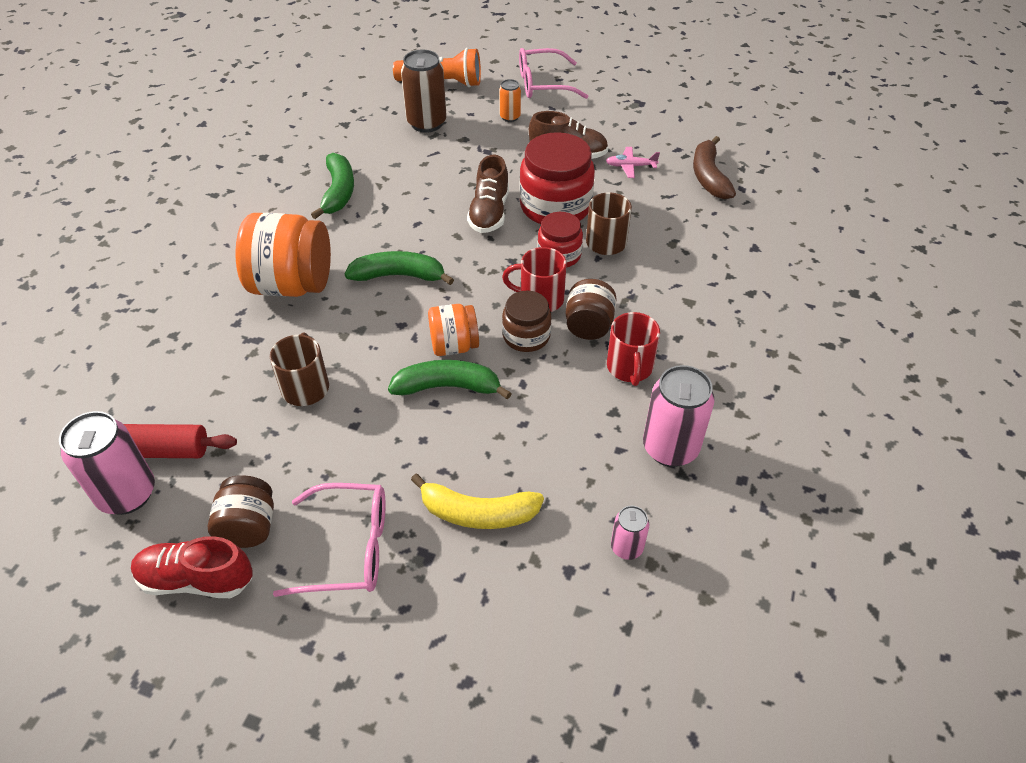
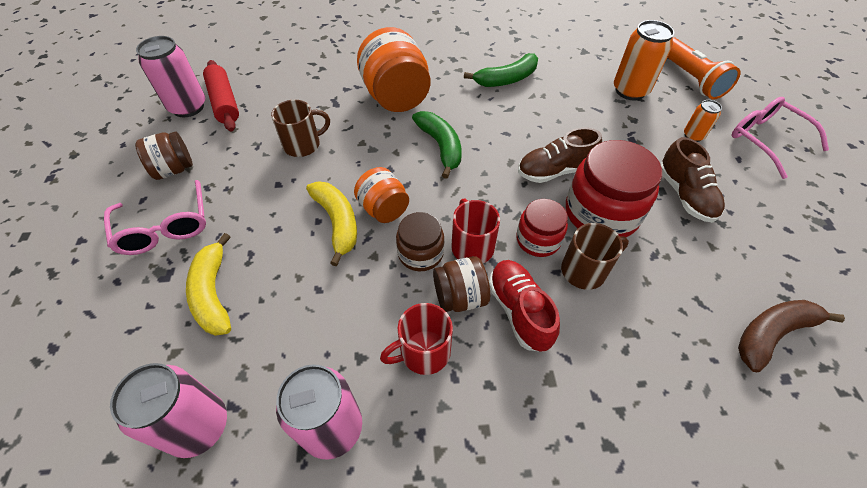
camera: 65 degrees right, 5 degrees up
(196, 579) = (129, 164): red shoe -> red shoe (519, 311)
(426, 123) = (630, 91): brown can -> orange can
(448, 387) = (337, 223): green banana -> yellow banana
(626, 547) = (199, 426): pink can -> pink can, size x1.89
(630, 166) = (715, 252): pink plane -> none

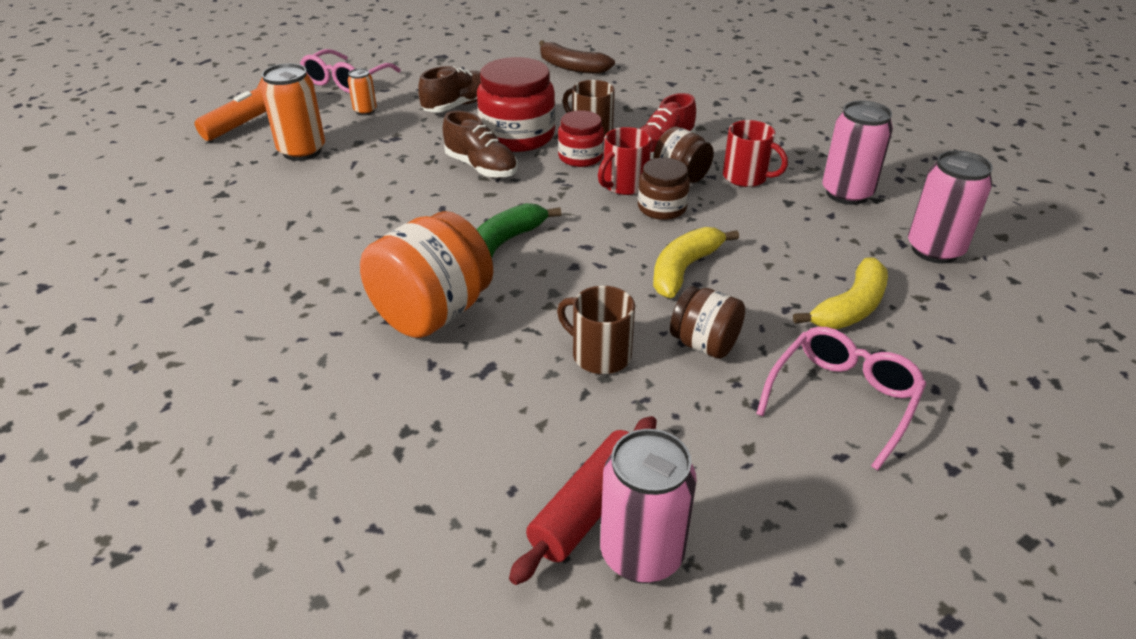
camera: 120 degrees left, 15 degrees down
(174, 169) = (767, 461): brown jar -> brown jar (704, 344)
(383, 209) = (635, 247): orange jar -> none
(506, 79) = (327, 235): green banana -> none

